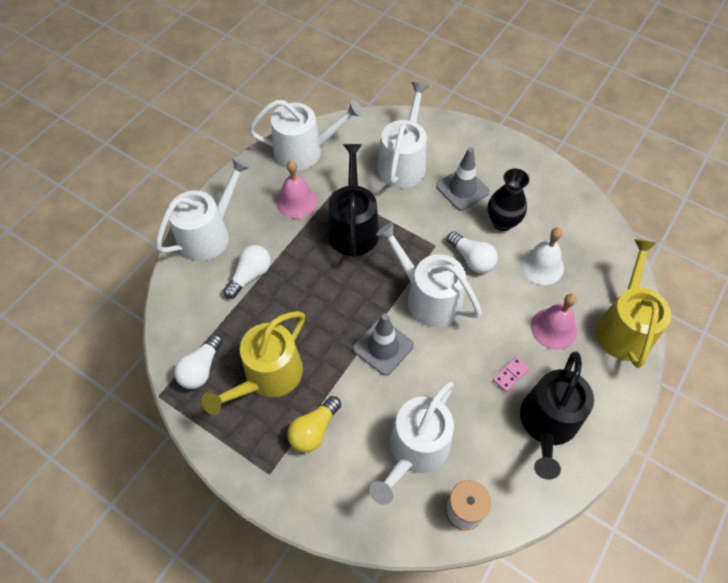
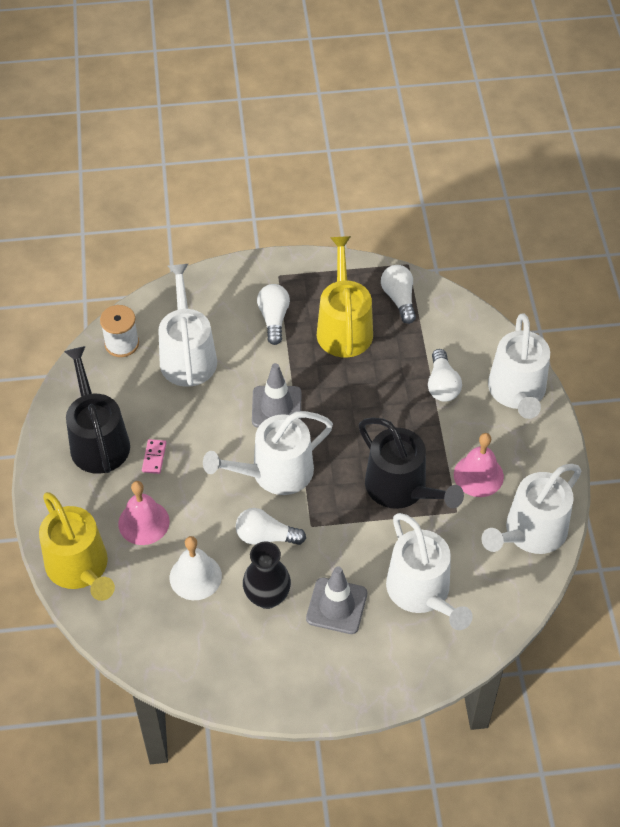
camera: 140 degrees right, 5 degrees down
(314, 430) = (274, 319): yellow light bulb -> white light bulb
(428, 297) = (275, 472): white watering can -> white watering can turned 150 degrees clockwise

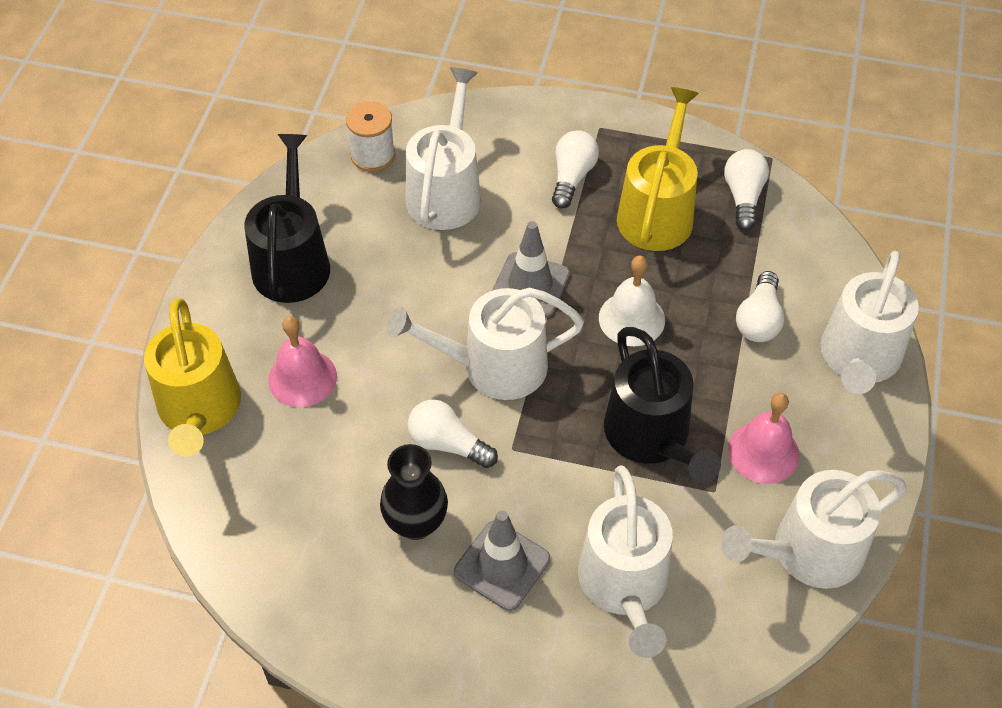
camera: 20 degrees right, 0 degrees up
(154, 457) = (351, 302): pink domino -> none
(195, 576) = (336, 467): white bell -> white bell (631, 319)

